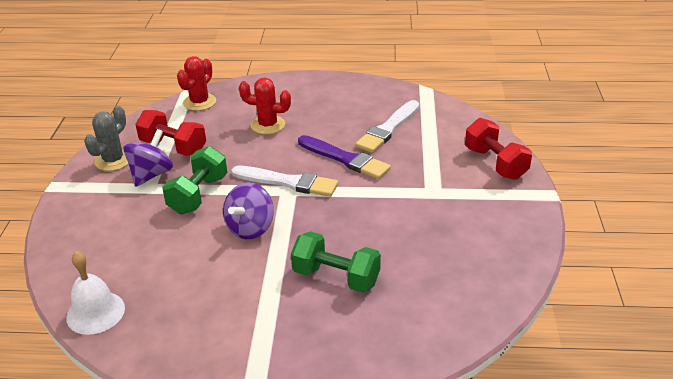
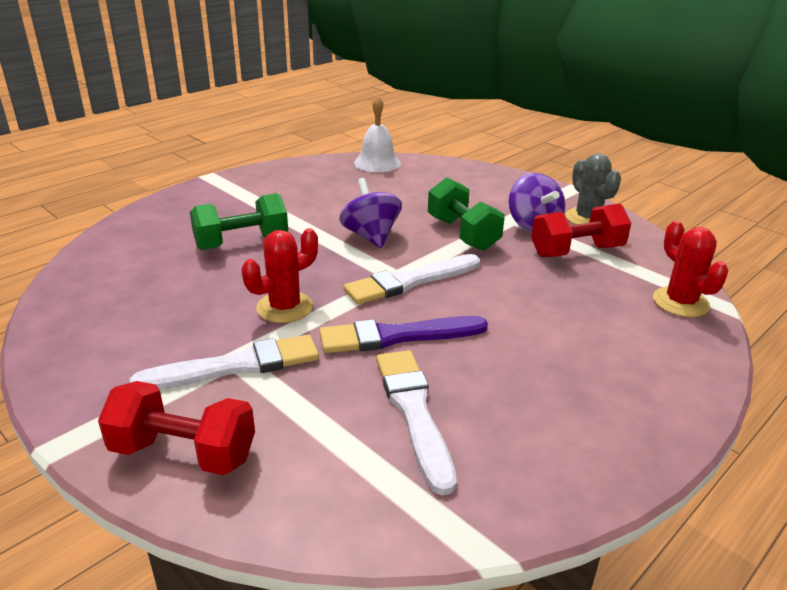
camera: 130 degrees right, 5 degrees down
(267, 125) = (556, 322): red cactus -> red cactus (284, 307)
(437, 187) = (236, 366): none -> white brush

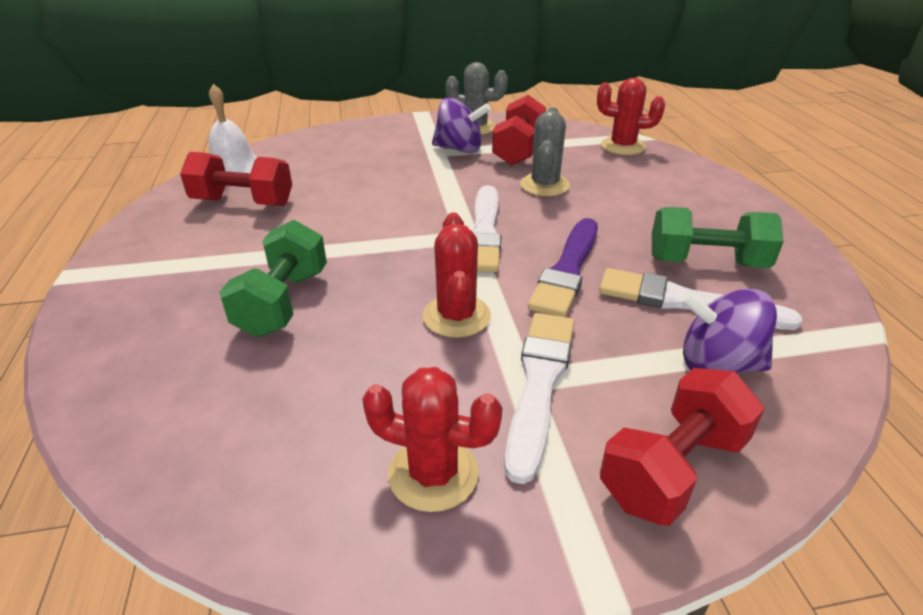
camera: 55 degrees left, 5 degrees up
(121, 352) = (433, 474): none -> red cactus
(338, 184) = (243, 202): none -> red dumbbell
(371, 236) = (378, 222): purple spinning top -> purple spinning top (717, 364)
(463, 233) = (433, 180): green dumbbell -> green dumbbell (706, 262)
(528, 284) = (544, 185): none -> grey cactus

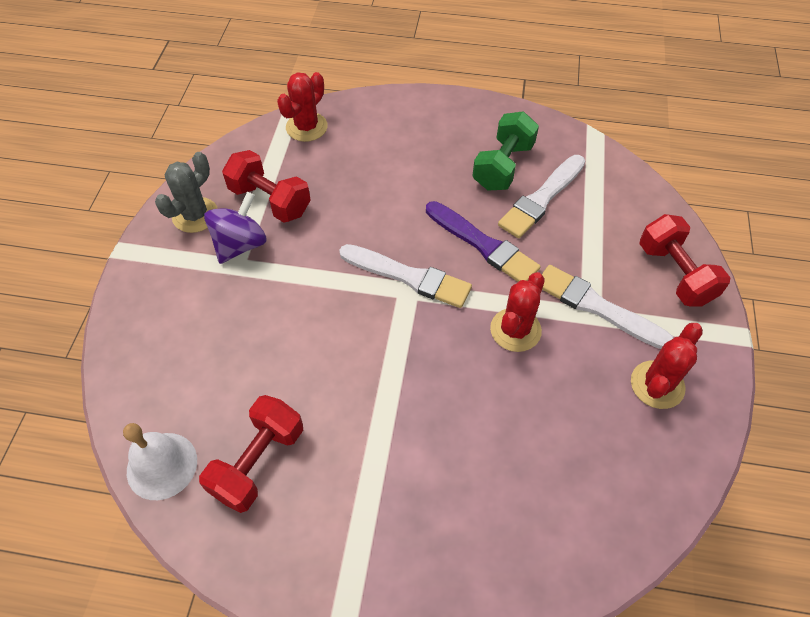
camera: 70 degrees left, 20 degrees up
(283, 302) = (458, 444): green dumbbell -> none
(456, 316) = (515, 330): red cactus -> red cactus turned 75 degrees counterclockwise
(544, 185) = (350, 208): grey cactus -> none
(717, 364) = (603, 214): purple spinning top -> none

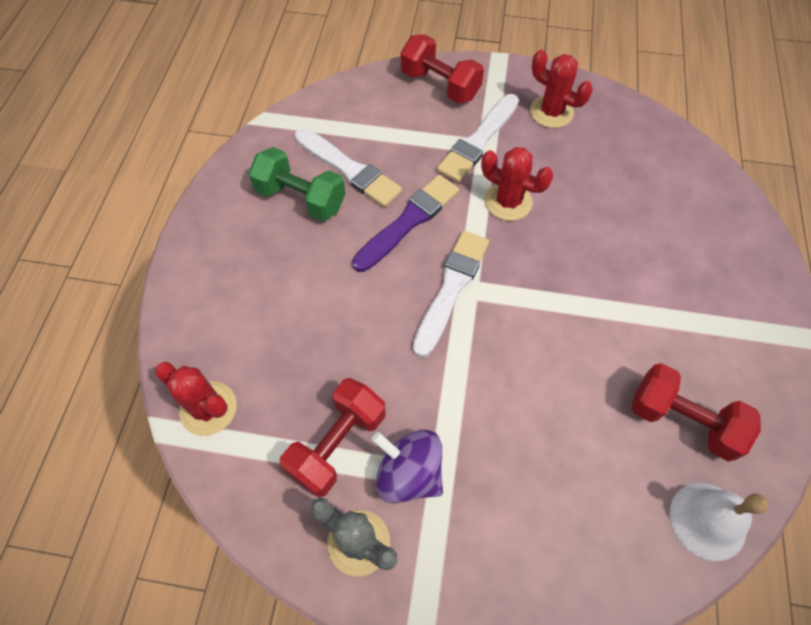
camera: 90 degrees left, 5 degrees up
(675, 274) = (440, 85): red dumbbell -> red dumbbell turned 60 degrees clockwise

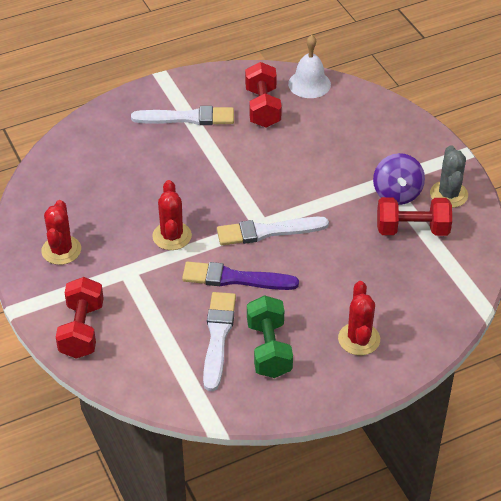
camera: 125 degrees left, 15 degrees down
(208, 408) = (453, 297): red cactus -> red cactus (359, 339)
(478, 141) = (126, 278): white brush -> white brush (187, 118)

